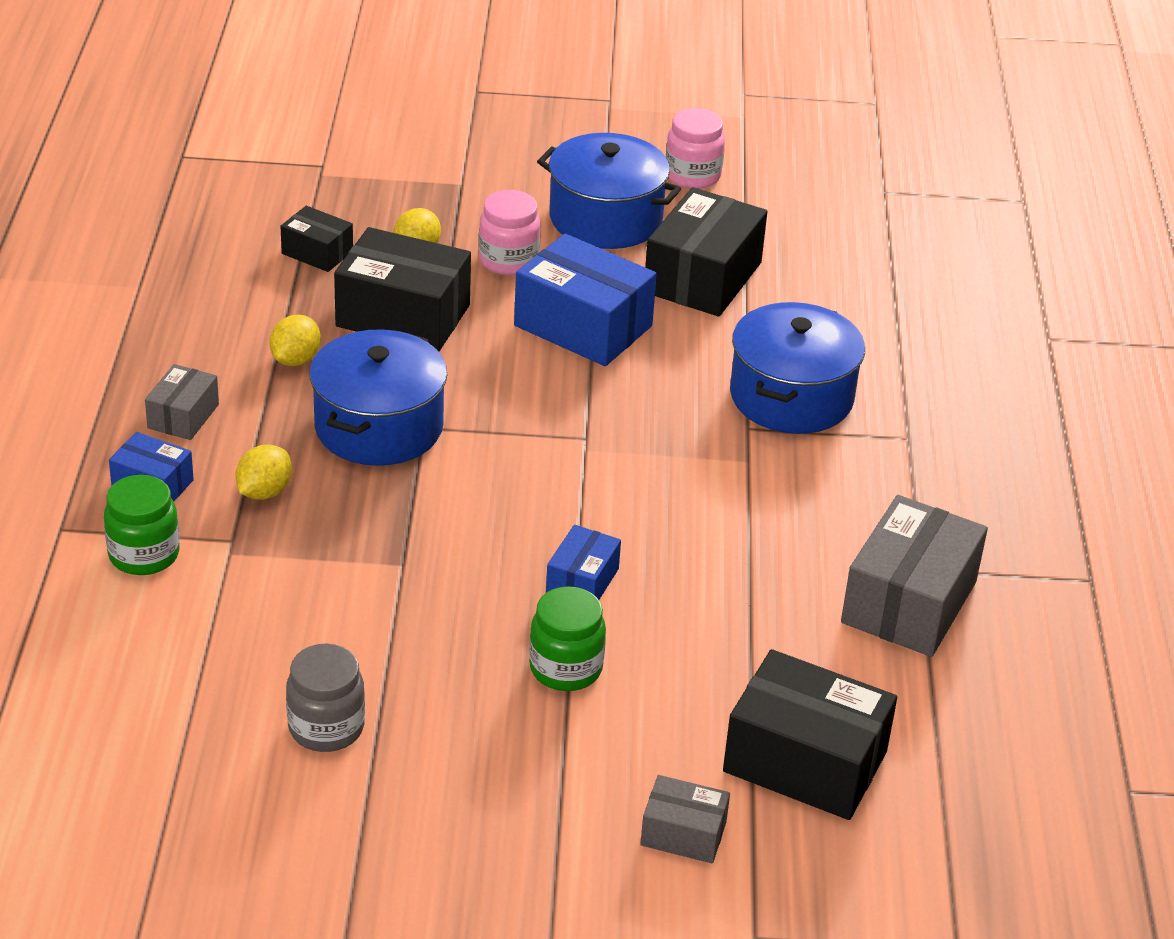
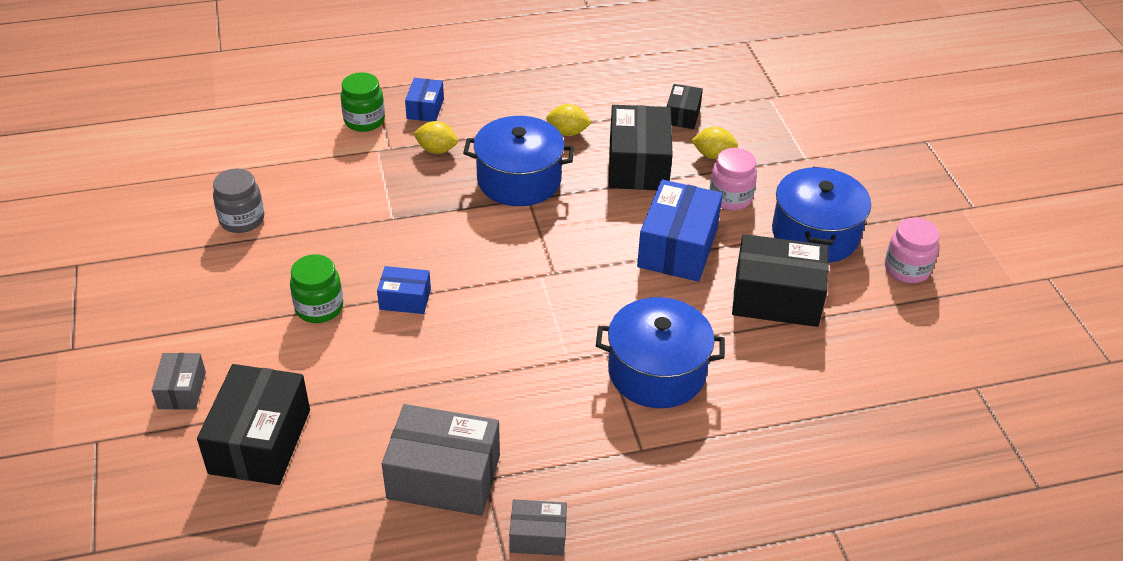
camera: 75 degrees right, 5 degrees up
(183, 416) = (491, 104): grey box -> grey box (538, 536)

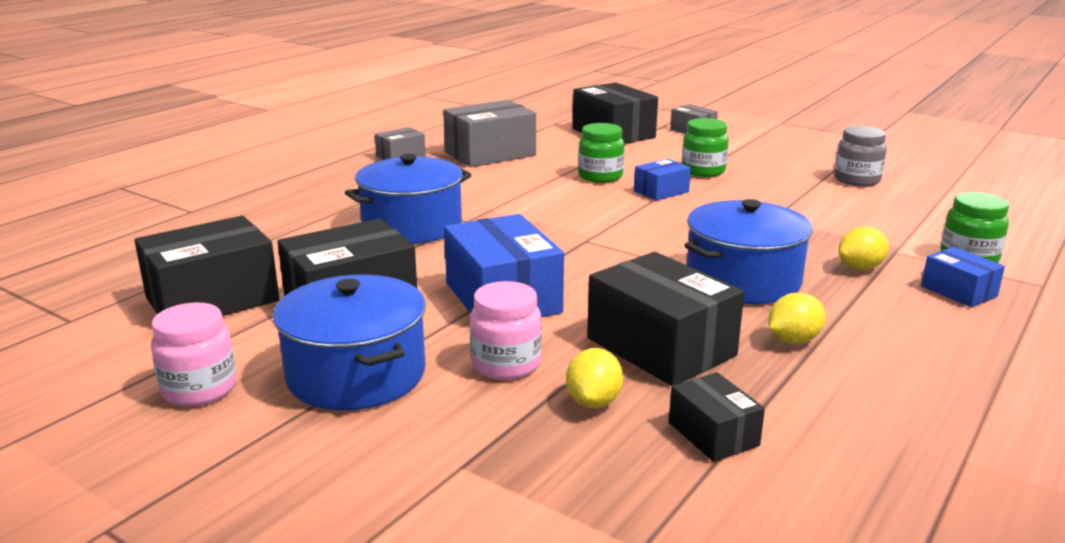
camera: 140 degrees right, 20 degrees down
(413, 355) = (600, 177): none -> green jar
(713, 155) = (593, 402): yellow lemon -> yellow lemon turned 45 degrees counterclockwise
(868, 356) = (212, 299): none -> black box

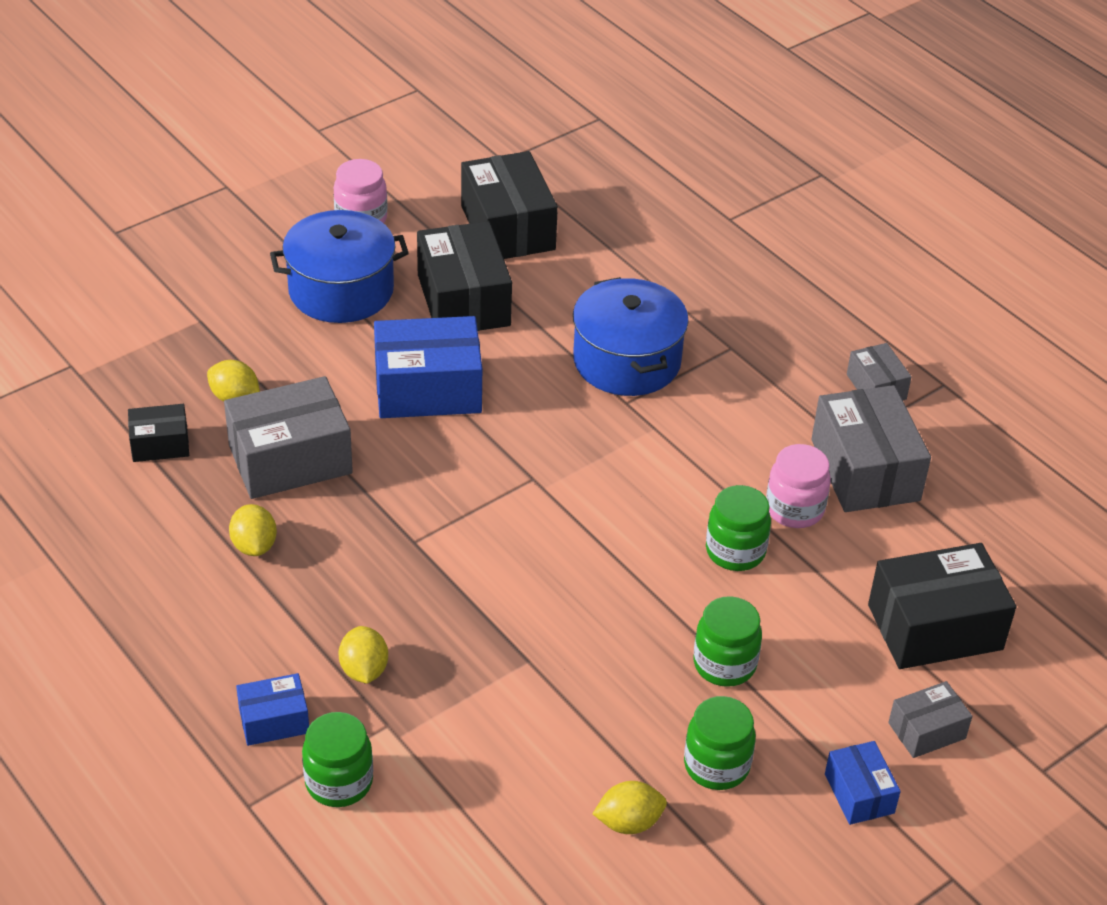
camera: 105 degrees right, 20 degrees up
(506, 364) = (312, 366): pink jar -> pink jar (794, 509)
(661, 191) = (659, 591): blue box -> blue box (859, 793)
(661, 347) = (290, 459): black box -> grey box
(743, 280) = (382, 562): blue pot -> none
(783, 166) = (716, 765): none -> green jar
(857, 180) = (629, 822): grey jar -> yellow lemon

